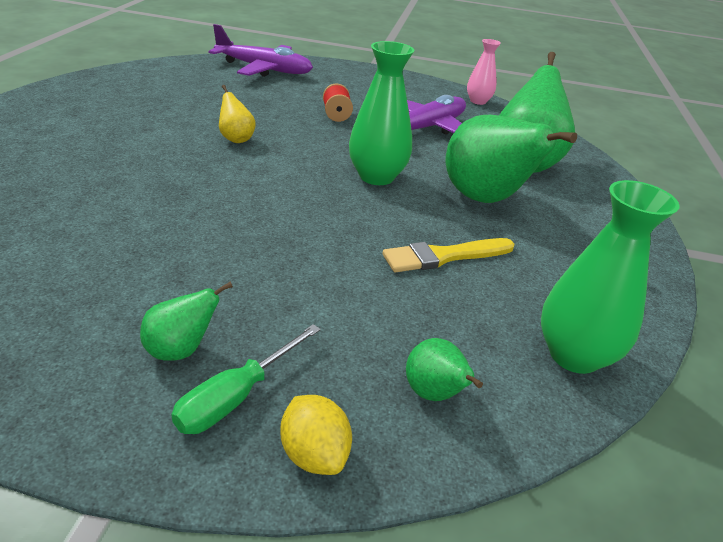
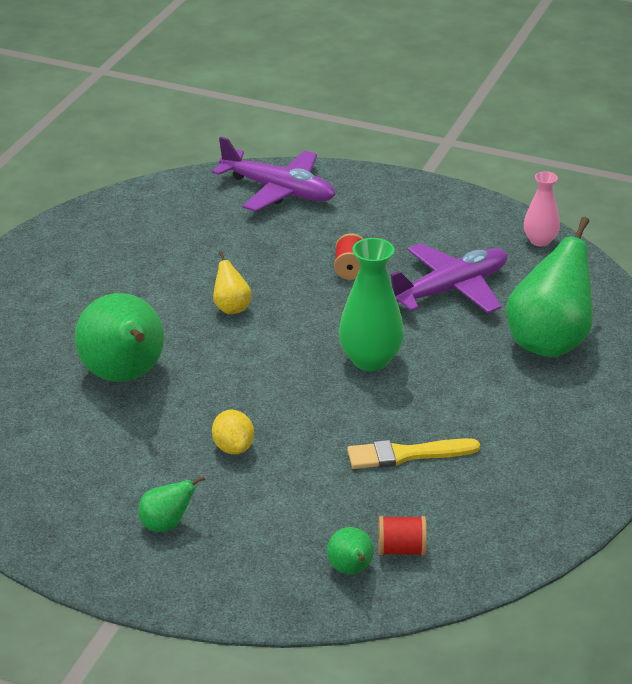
camera: 15 degrees right, 0 degrees up
(236, 396) = (204, 560): green screwdriver -> none
(314, 454) = (252, 600): yellow lemon -> yellow lemon (233, 447)
(484, 361) = (401, 549): none -> red spool
(485, 199) = (478, 391): green pear -> green pear (125, 376)
(574, 355) = (482, 550): green vase -> none

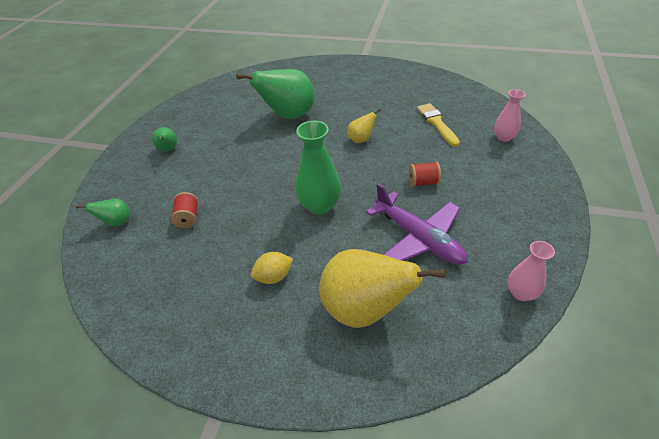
camera: 85 degrees right, 10 degrees up
(233, 447) = (229, 161): yellow lemon -> yellow lemon (274, 277)
(278, 190) = (503, 137): purple plane -> pink vase
(401, 549) = (129, 242): red spool -> red spool (188, 218)
(406, 455) = (220, 235): yellow brush -> yellow brush (436, 123)
(549, 342) = (365, 309): green pear -> yellow pear

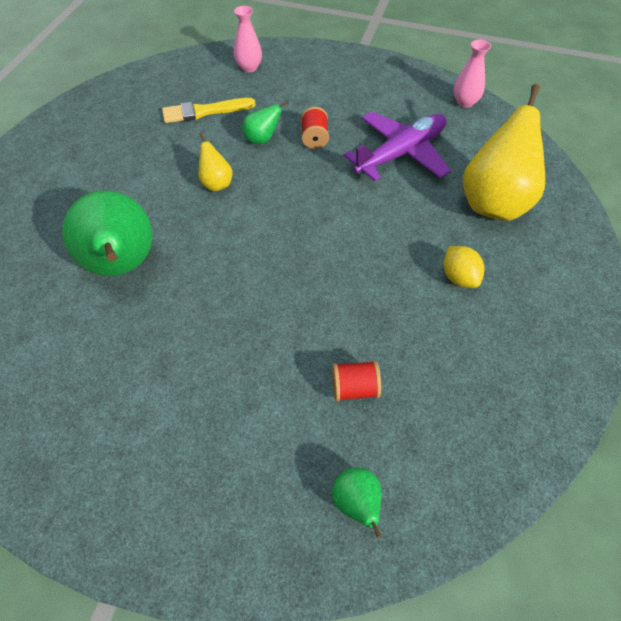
camera: 90 degrees left, 10 degrees up
(168, 149) = (163, 453): green pear -> green pear (262, 139)
(319, 205) = (343, 232): green vase -> none

